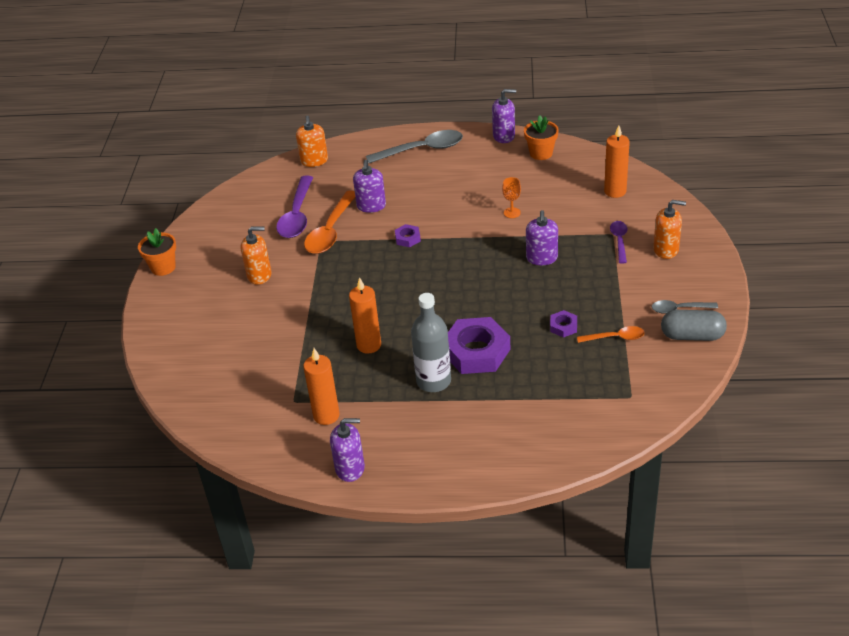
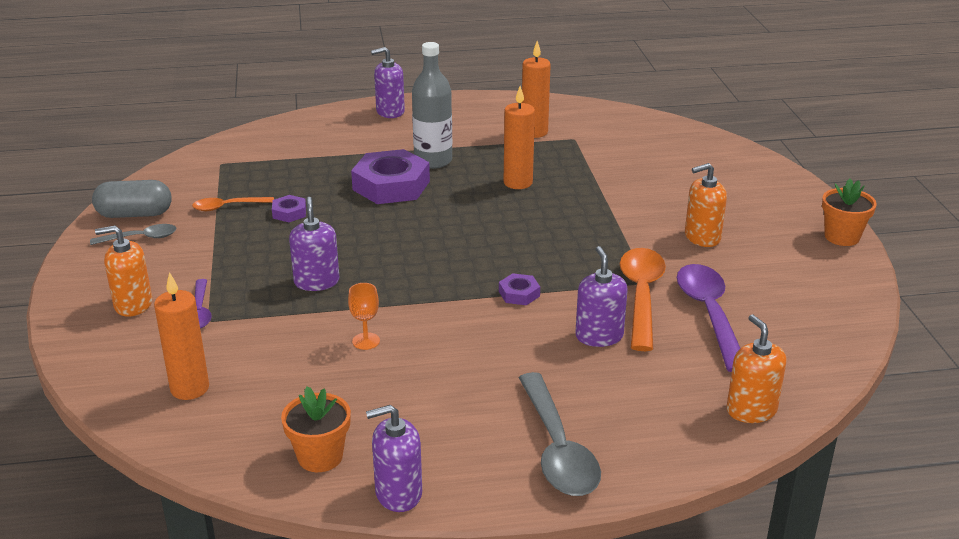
camera: 165 degrees right, 10 degrees down
(350, 468) = (492, 105): purple soap dispenser -> purple soap dispenser (390, 112)
(421, 150) = (557, 448): grey spoon -> grey spoon turned 75 degrees counterclockwise

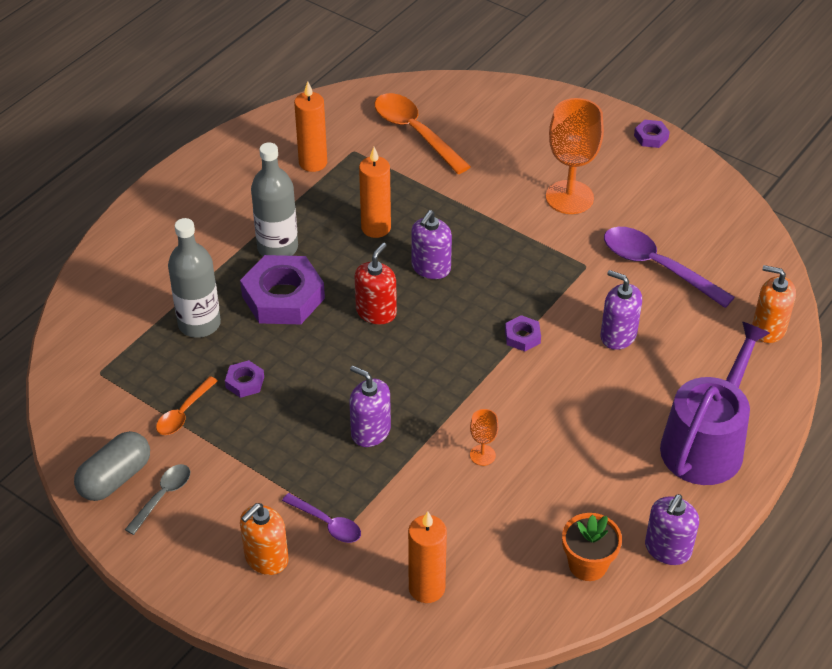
camera: 45 degrees left, 15 degrees up
(317, 171) = (199, 324): none -> grey bottle
(390, 112) = (157, 214): purple soap dispenser -> purple soap dispenser (431, 268)
(437, 224) = (376, 312): none -> red soap dispenser
(557, 448) = (706, 443): grey spoon -> purple watering can
(641, 296) = (599, 281): orange spoon -> orange spoon (415, 133)
(702, 237) = (569, 197): orange soap dispenser -> orange goblet
(842, 237) = (651, 137): orange flower pot -> purple nut

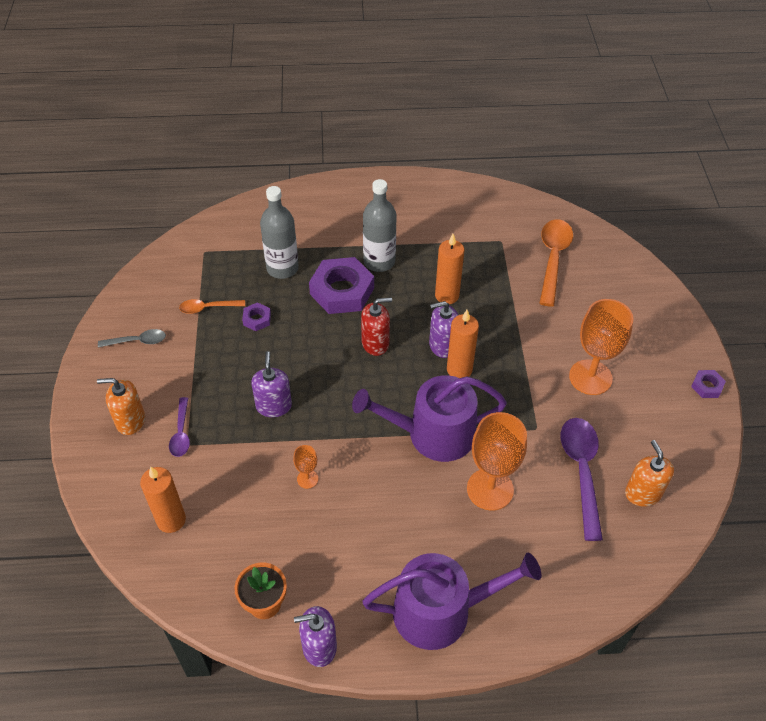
camera: 50 degrees right, 5 degrees up
(115, 478) = (133, 311): grey capsule -> none
(313, 163) = (468, 229): orange candle -> orange candle (459, 369)
(522, 337) = (432, 434): purple nut -> purple watering can
(618, 335) = (490, 489): purple soap dispenser -> orange goblet
(768, 329) = (596, 583): orange soap dispenser -> orange soap dispenser (643, 493)

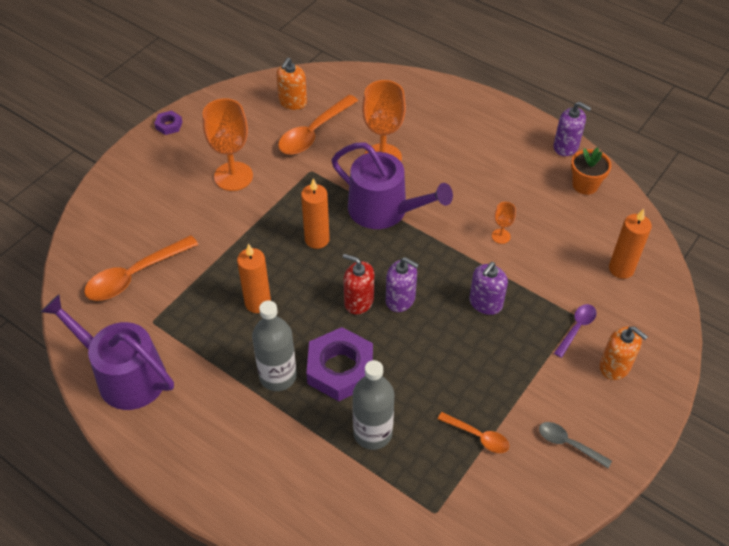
camera: 140 degrees left, 0 degrees up
(257, 319) = (440, 392): purple nut -> none
(442, 345) = (308, 265): purple soap dispenser -> purple soap dispenser (400, 299)
(442, 611) = (477, 121): purple watering can -> purple watering can (124, 375)
(581, 472) = (314, 132): purple spoon -> orange spoon

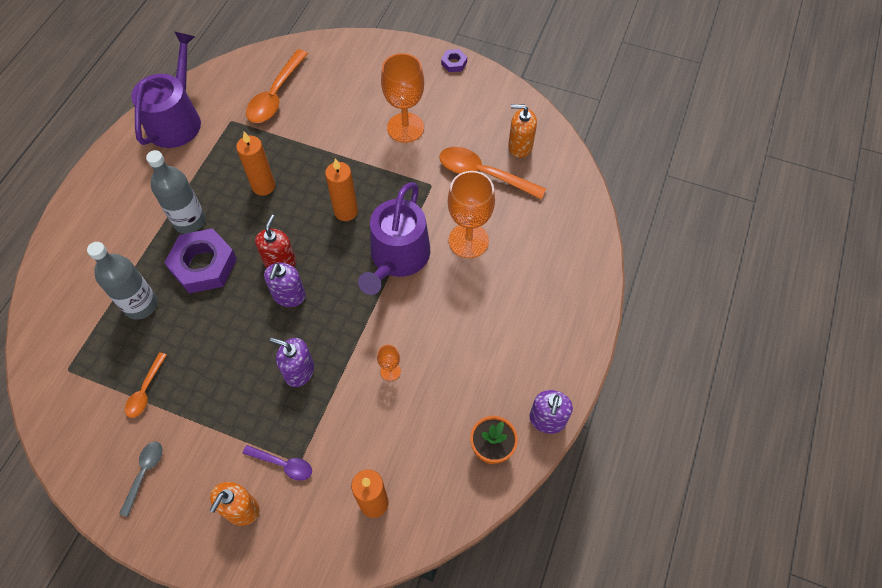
camera: 75 degrees right, 10 degrees up
(135, 275) = (276, 95): orange spoon -> orange spoon turned 105 degrees counterclockwise

